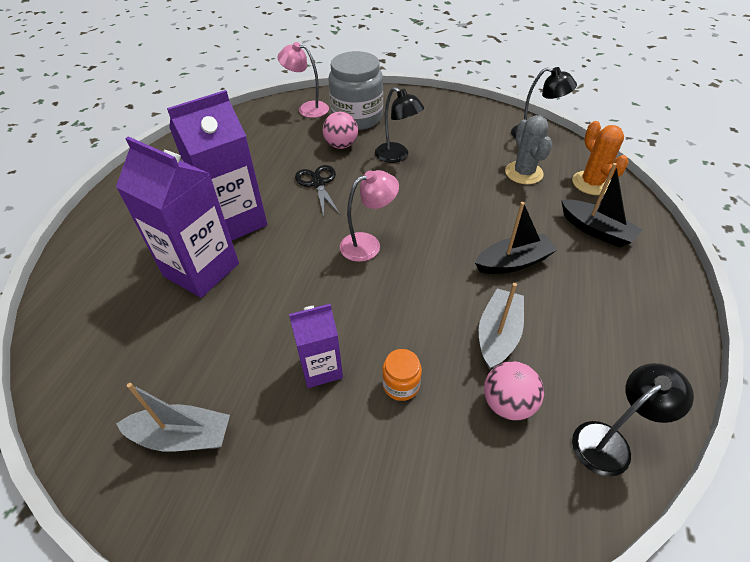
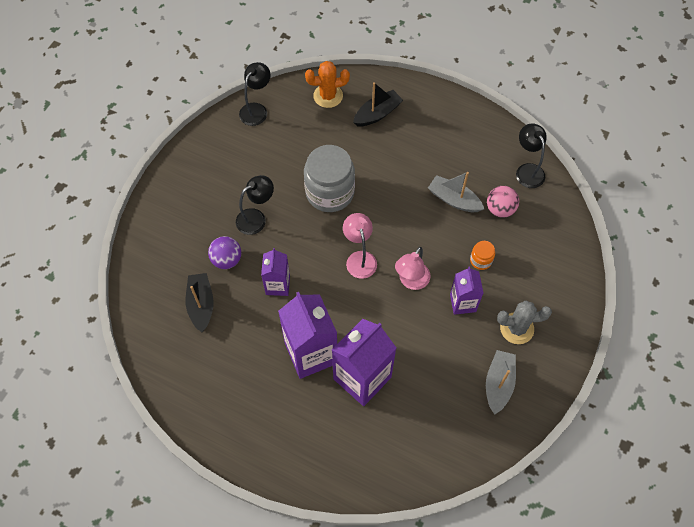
camera: 80 degrees left, 15 degrees up
(307, 108) = (152, 282): pink lamp -> pink lamp (411, 281)
(318, 183) = (277, 285): black scissors -> purple carton
(341, 145) = (227, 259): pink ball -> purple ball
(357, 117) = (184, 239): grey jar -> grey jar (330, 192)
(513, 262) = (397, 172): black boat -> black boat (201, 305)
(523, 173) = (304, 134): grey cactus -> grey cactus (516, 328)

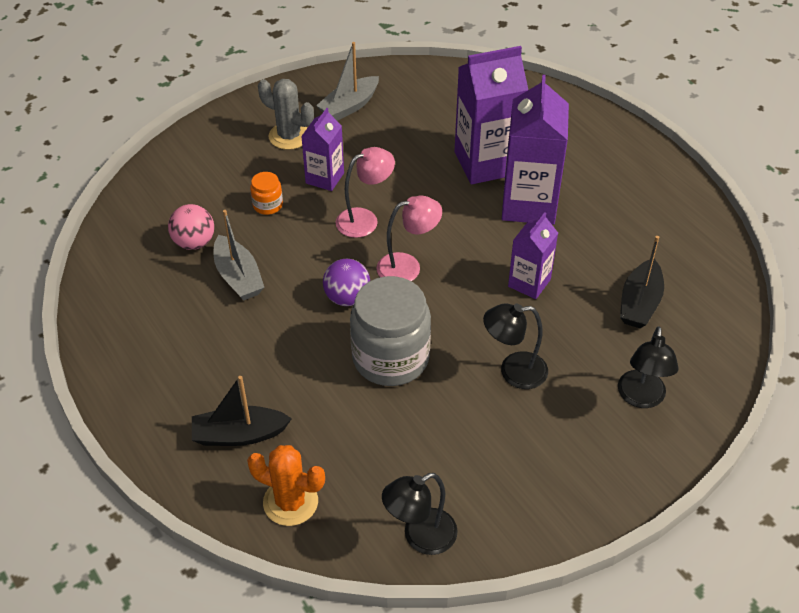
camera: 150 degrees left, 15 degrees down
(227, 259) = (581, 339): purple ball -> purple ball (347, 298)
(359, 258) = (408, 267): pink lamp -> pink lamp turned 120 degrees counterclockwise
(527, 170) = (117, 267): black lamp -> black lamp (641, 398)

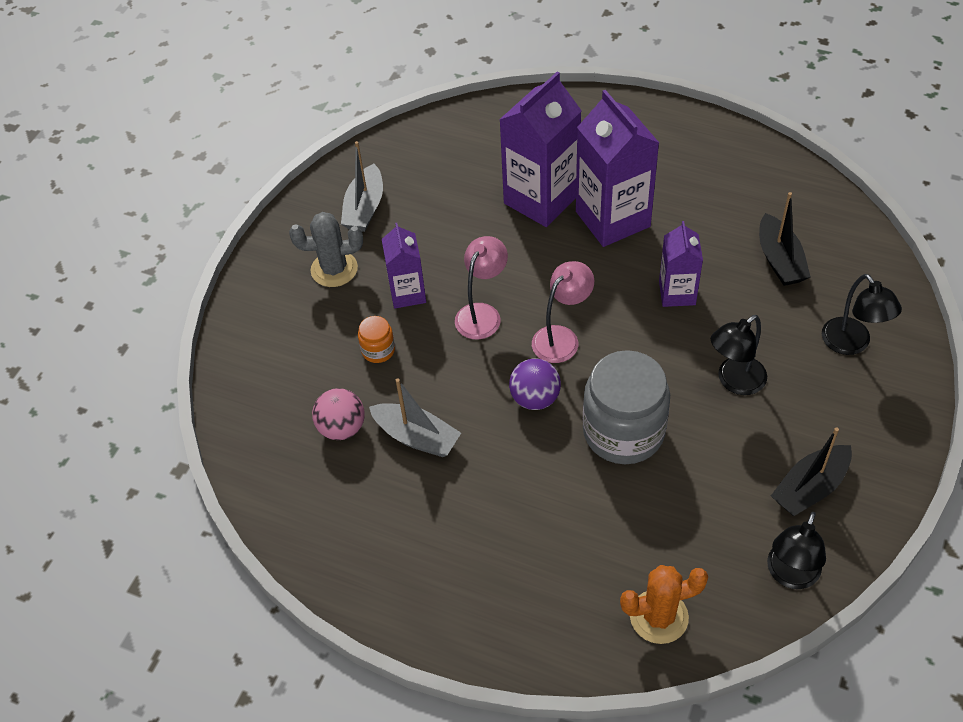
camera: 30 degrees left, 5 degrees up
(239, 434) = (558, 585): black boat -> black boat (810, 488)

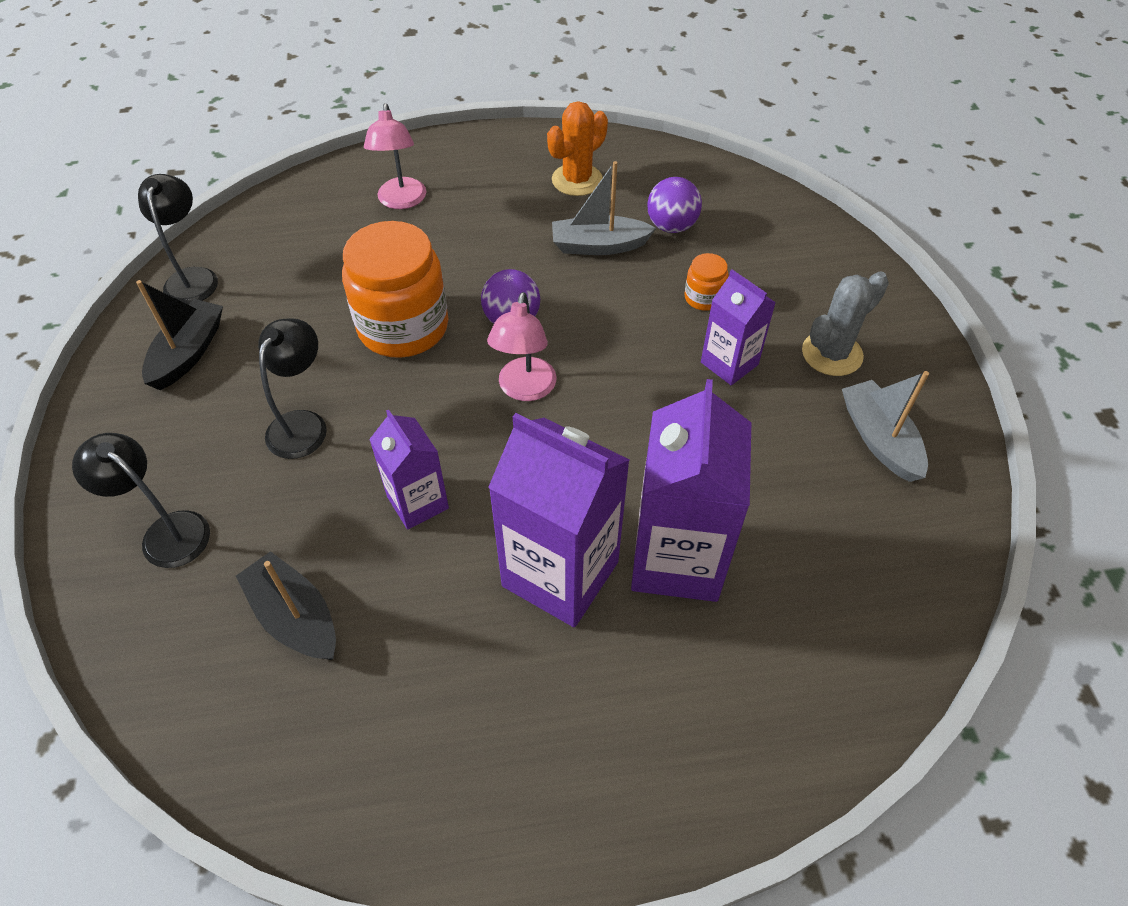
camera: 145 degrees right, 0 degrees up
(342, 428) = (671, 226): pink ball -> purple ball
(482, 313) = (630, 377): pink lamp -> pink lamp (401, 201)
(623, 432) = (403, 327): grey jar -> orange jar
(659, 617) = (302, 210): orange cactus -> orange cactus (577, 180)

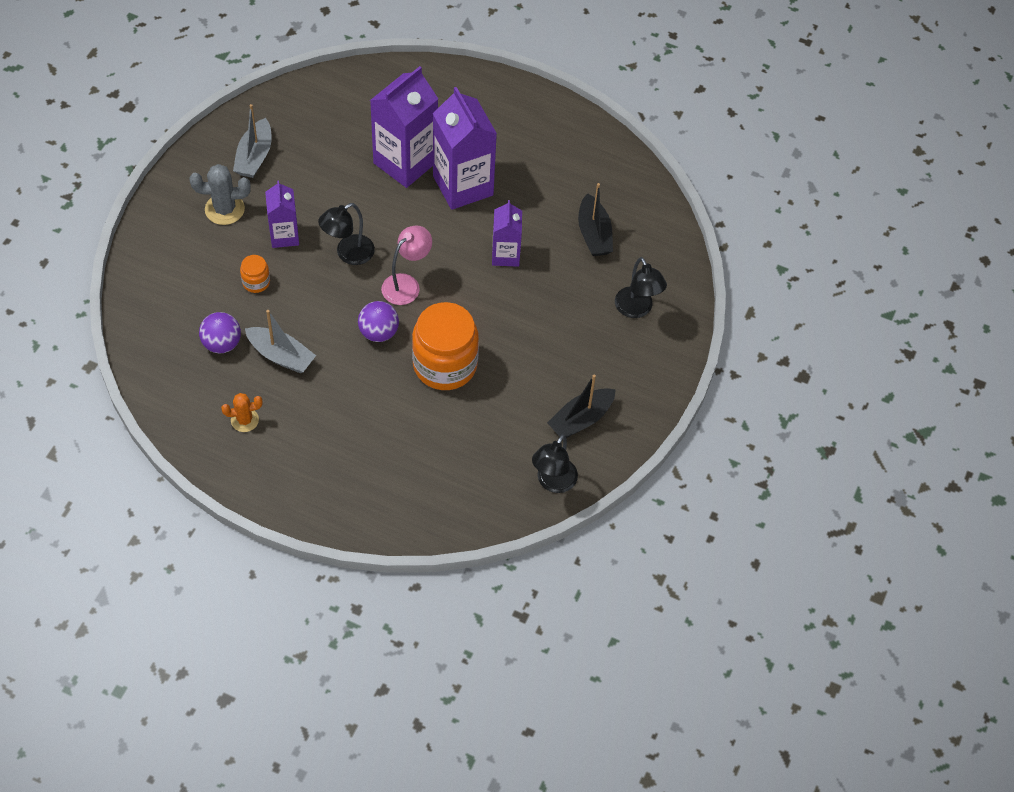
camera: 150 degrees left, 5 degrees up
(303, 424) = (538, 332): black lamp -> black lamp (348, 254)
(401, 201) = (377, 473): pink lamp -> none
(577, 180) = (244, 420): orange cactus -> orange cactus, size x0.66

